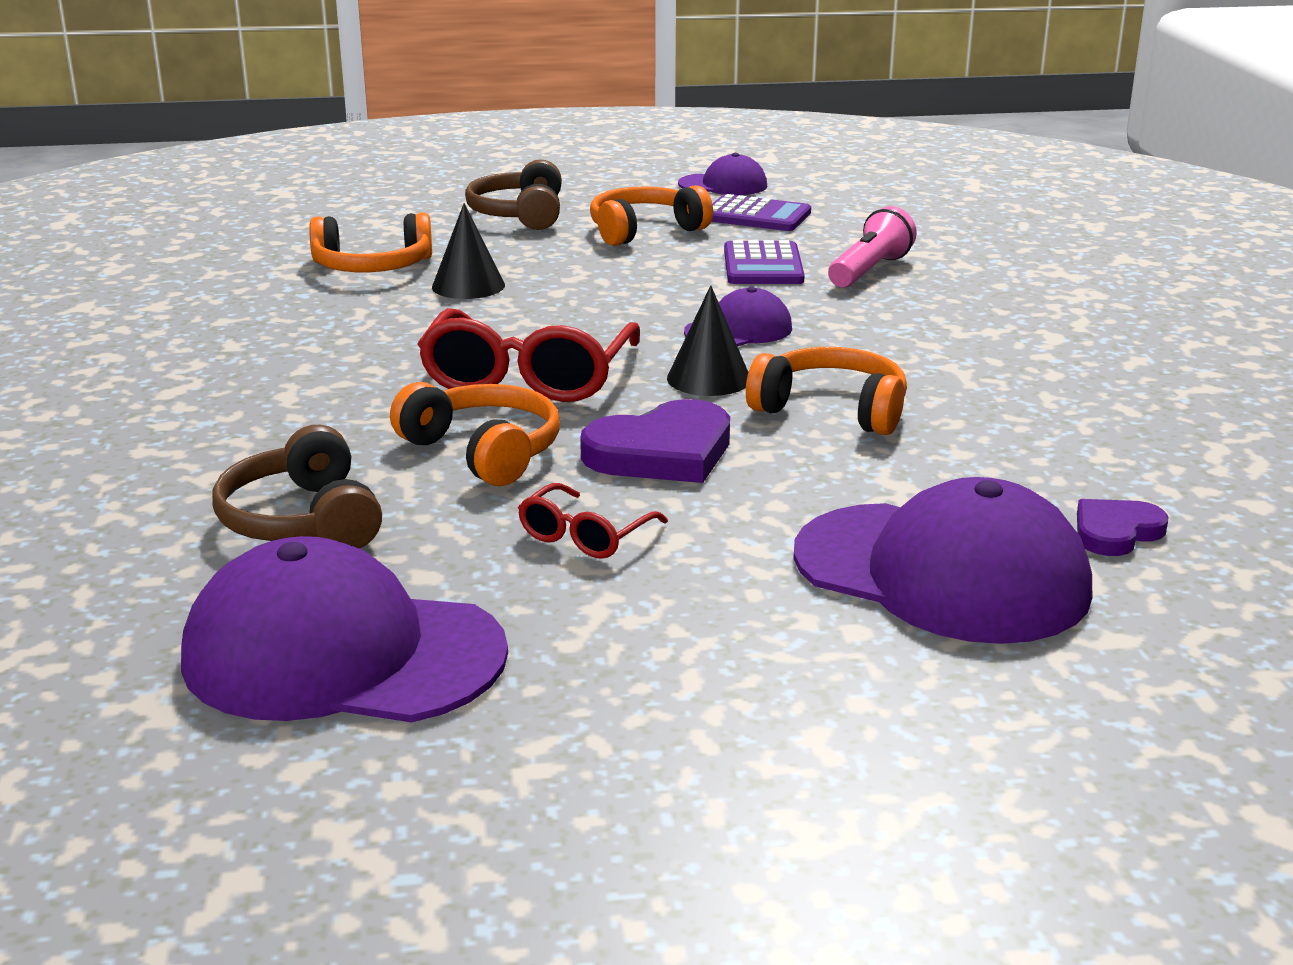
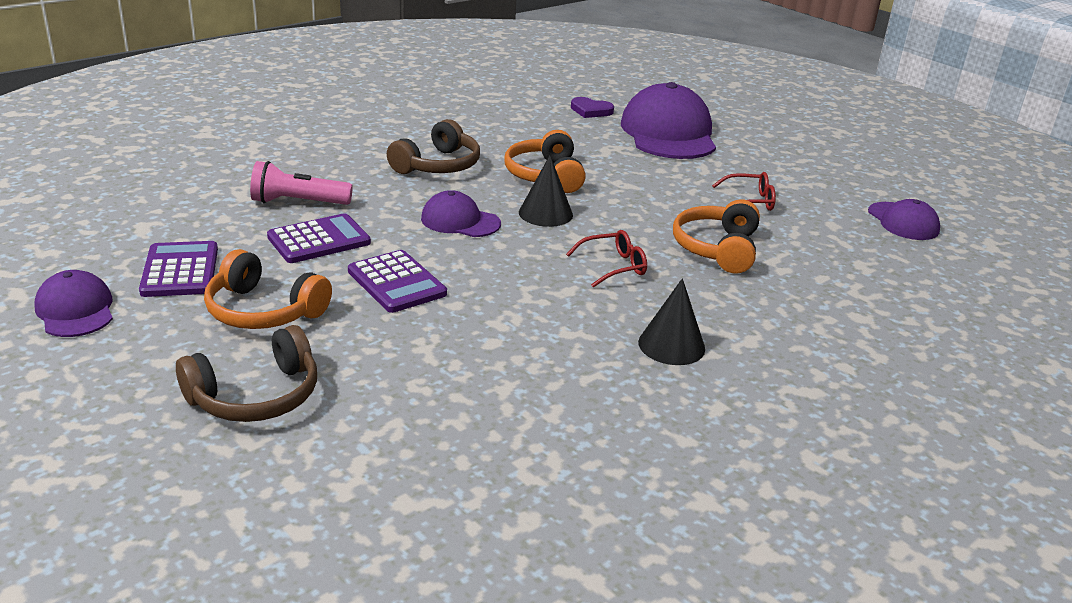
camera: 125 degrees left, 5 degrees up
(302, 521) = (849, 270): brown headphones -> brown headphones (438, 165)
(342, 655) = (903, 221): purple cap -> purple cap, size x0.53
(372, 267) = (487, 419): orange headphones -> none
(468, 286) = (482, 348): black cone -> black cone (671, 345)
(528, 377) = (613, 266): red glasses -> red glasses, size x0.51
(631, 279) = (397, 282): none -> purple calculator
(662, 452) = (650, 204): purple heart -> none

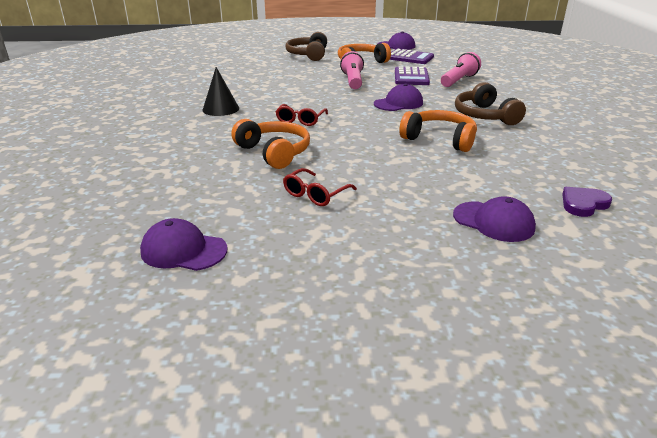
camera: 130 degrees right, 0 degrees up
(397, 282) = (352, 81): purple calculator -> pink flashlight
(545, 213) = (383, 123): black cone -> none
(668, 133) = (493, 222): purple cap -> purple cap, size x0.53

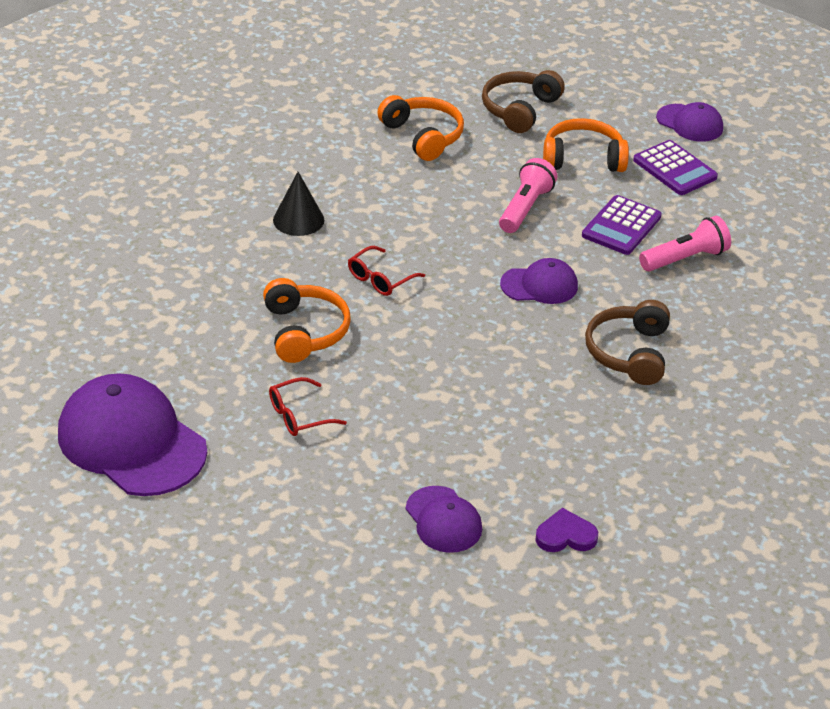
camera: 25 degrees right, 10 degrees up
(183, 250) = (131, 442): purple cap -> purple cap, size x1.90
(440, 139) = (519, 377): orange headphones -> orange headphones (423, 136)

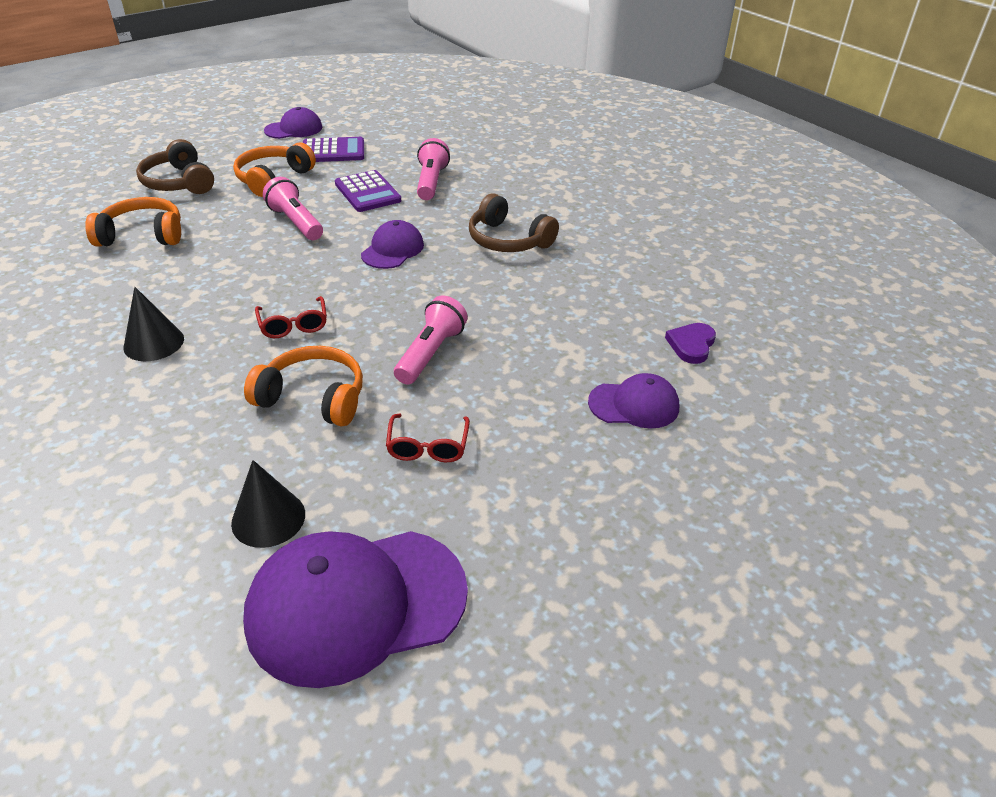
camera: 60 degrees left, 0 degrees up
(173, 367) = (268, 518): none -> black cone
(410, 371) = (430, 353): none -> pink flashlight

